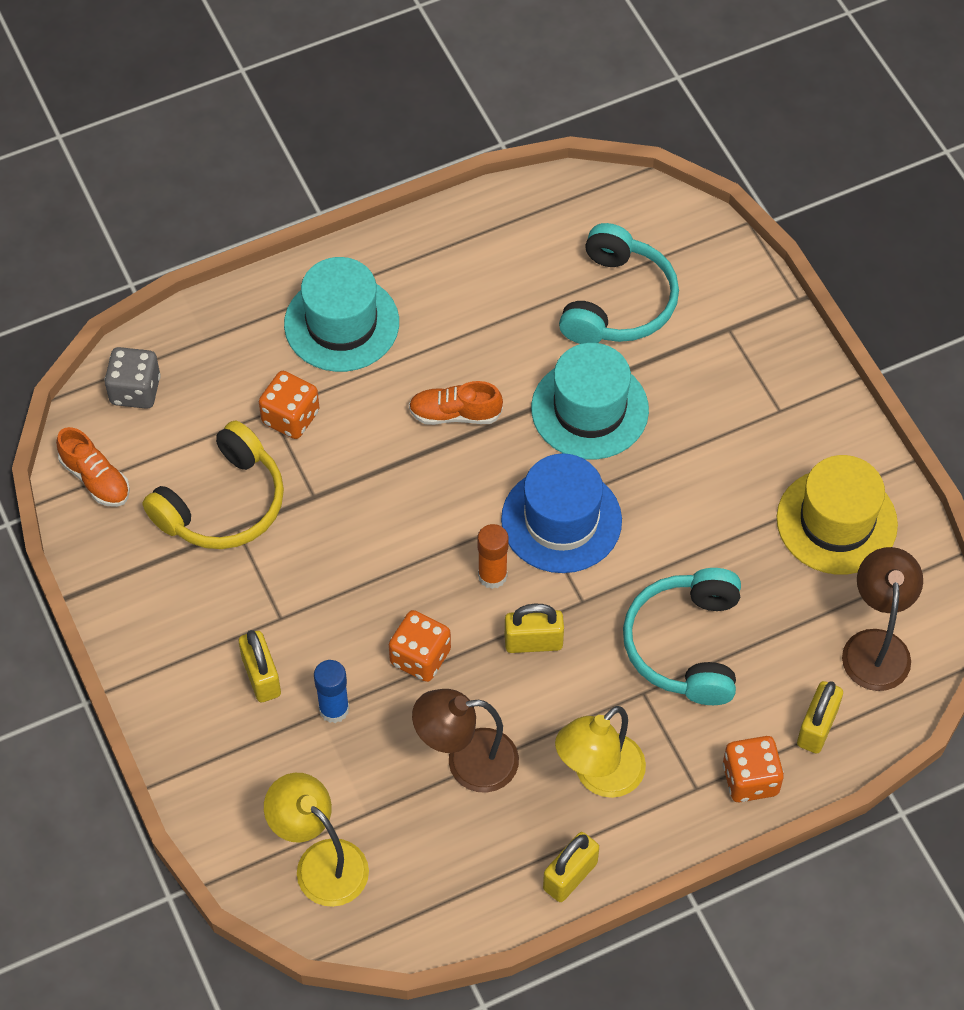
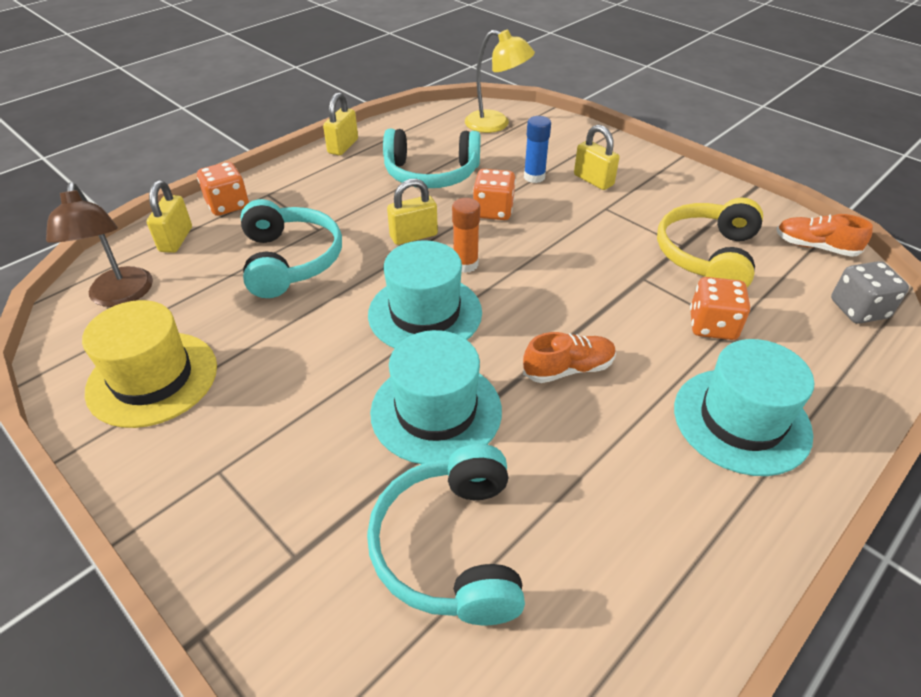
camera: 160 degrees right, 15 degrees down
(467, 762) = (431, 174): brown lamp -> turquoise headphones
(561, 520) = (425, 313): blue hat -> turquoise hat
(599, 776) = (338, 185): yellow lamp -> none

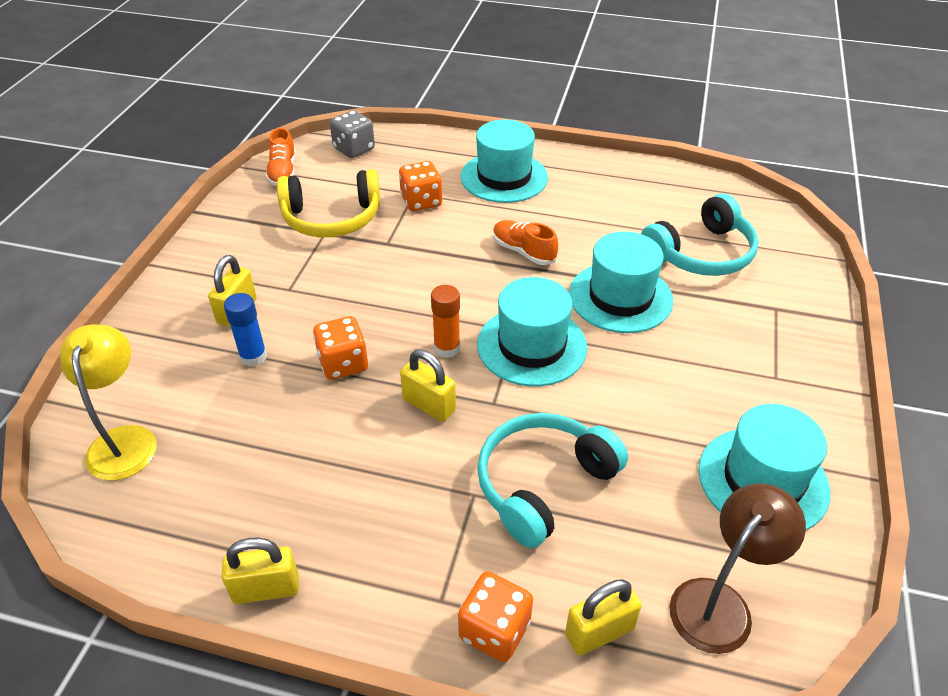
camera: 120 degrees left, 0 degrees up
(152, 378) = (763, 480): yellow hat -> turquoise hat
(431, 174) = (294, 448): turquoise headphones -> none

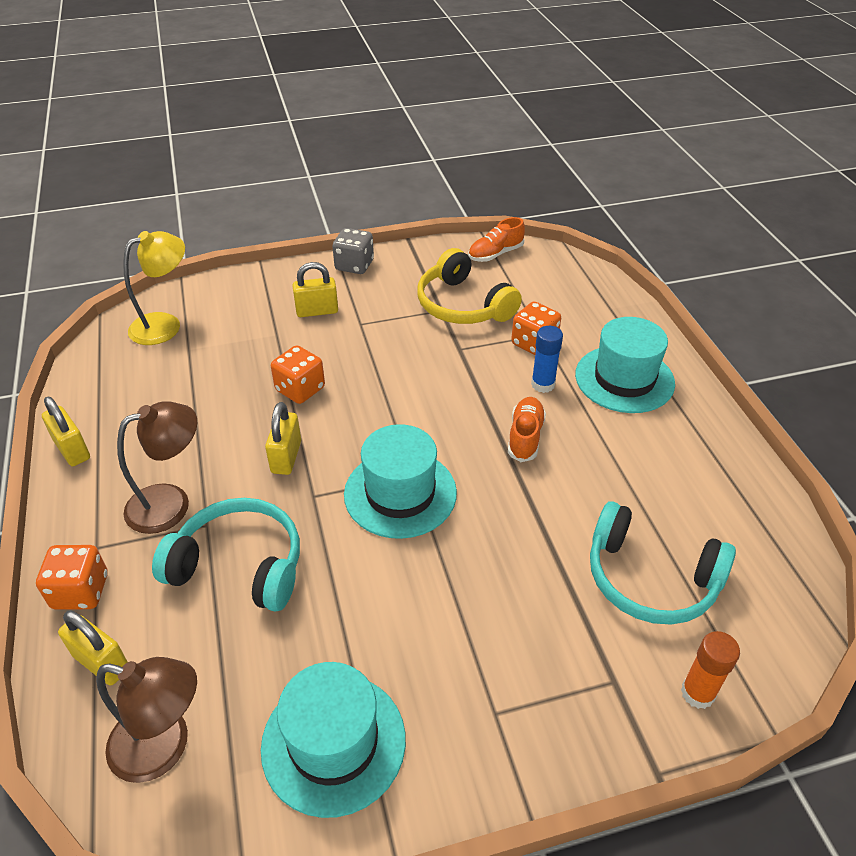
camera: 60 degrees right, 0 degrees up
(253, 357) = (276, 341): blue glue stick -> blue glue stick (543, 384)
(354, 149) = (566, 274): grey dice -> grey dice (354, 265)
(423, 515) = (171, 503): none -> brown lamp
(447, 348) = (358, 440): orange glue stick -> orange glue stick (697, 693)
(620, 297) = (518, 533): turquoise hat -> none

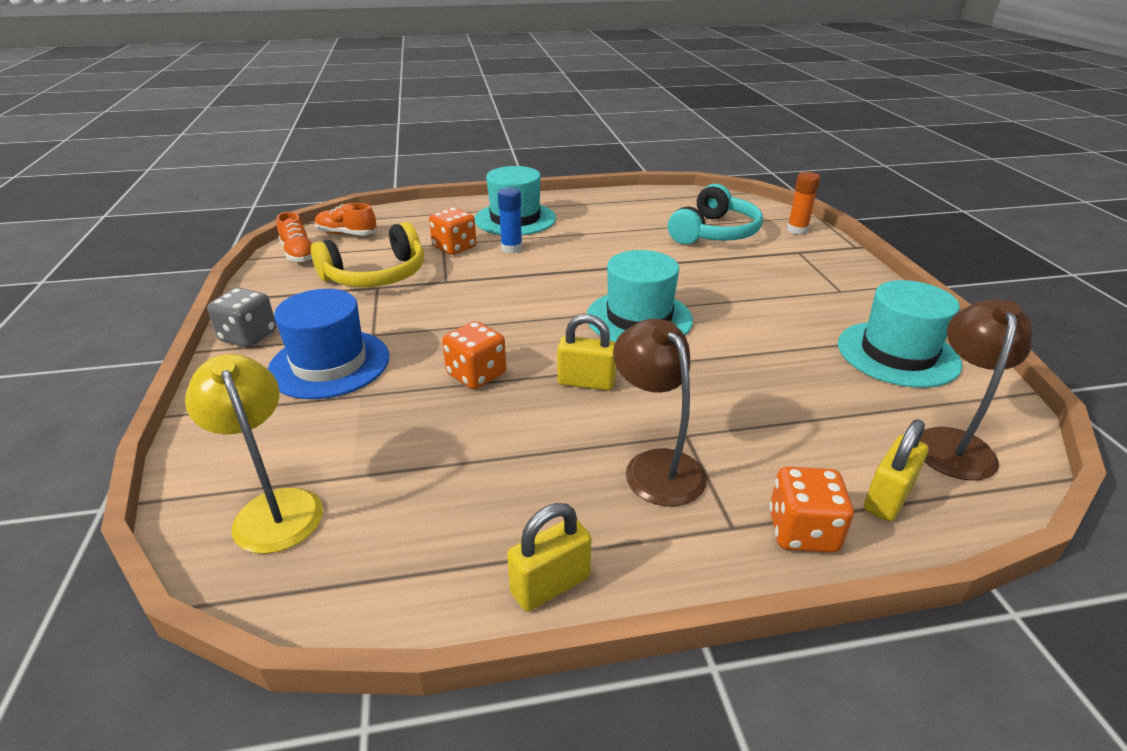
camera: 85 degrees left, 10 degrees down
(239, 565) = (738, 408): turquoise headphones -> none
(317, 311) = (329, 364): yellow padlock -> blue hat
(525, 437) = (575, 260): orange shoe -> orange shoe (347, 234)

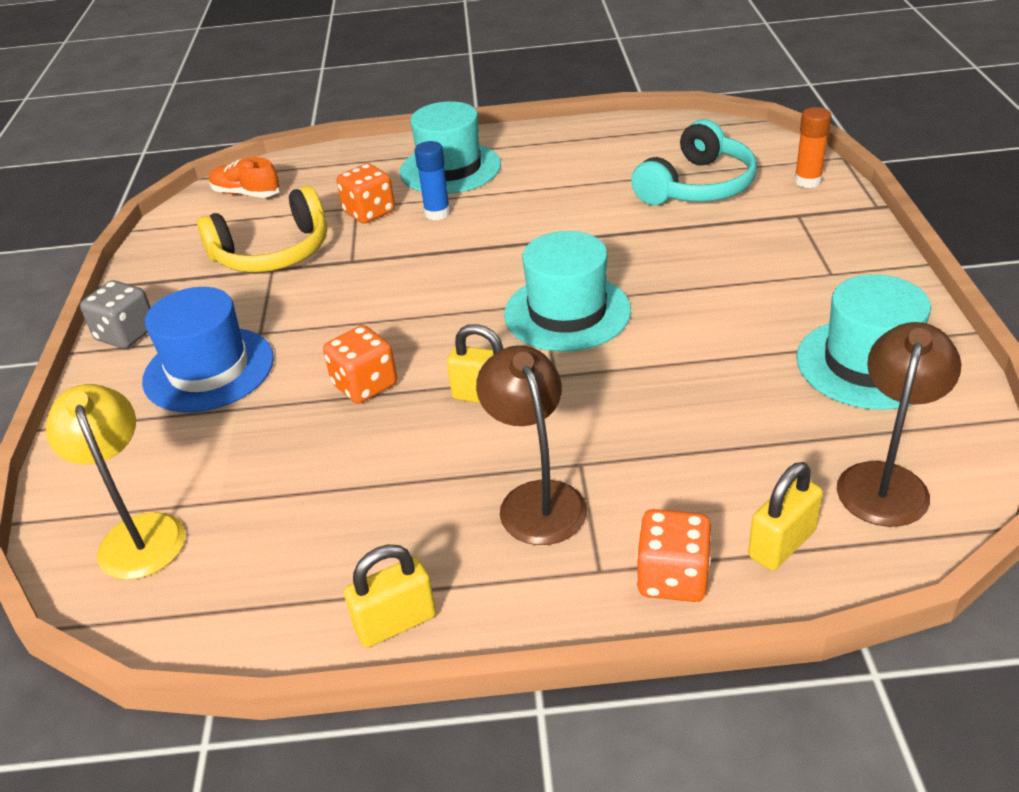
camera: 10 degrees right, 5 degrees up
(299, 254) = (189, 223): orange shoe -> none

